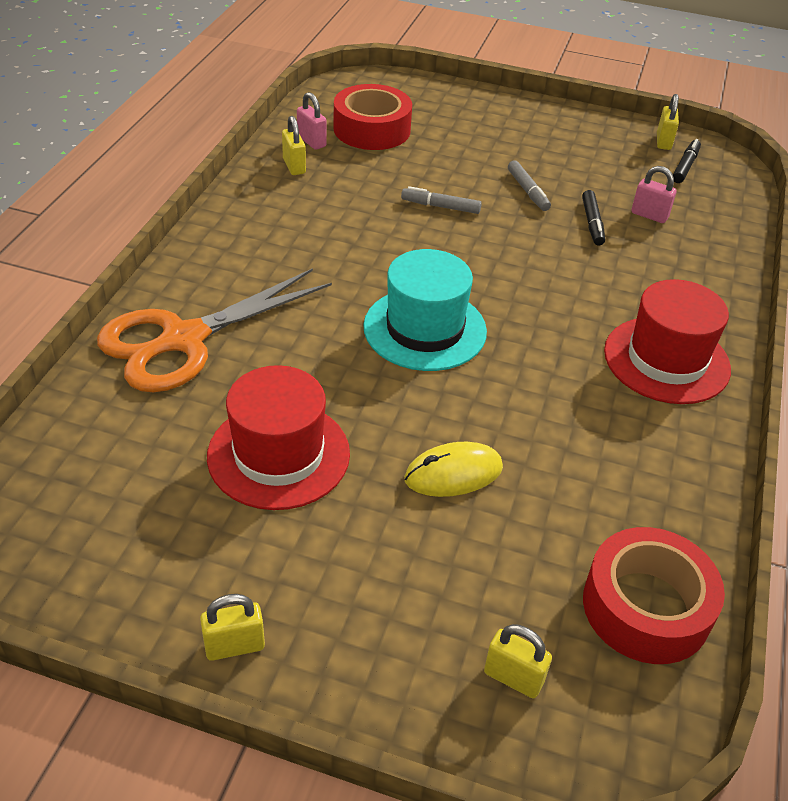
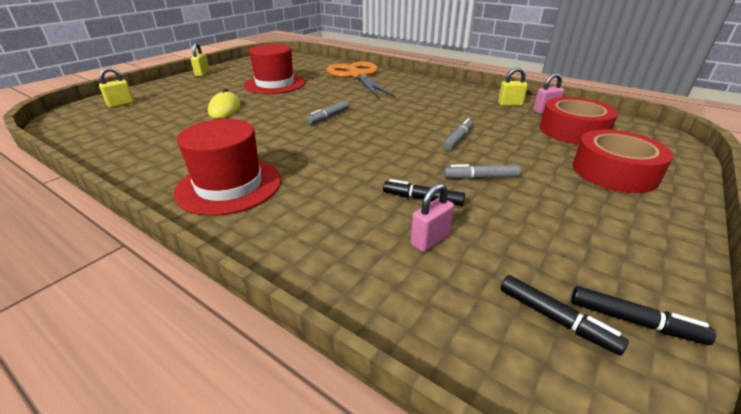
camera: 110 degrees right, 10 degrees down
(425, 329) = (329, 117): turquoise hat -> grey marker
(646, 607) = (96, 132): red tape -> red tape (614, 172)
(663, 142) = (633, 321): yellow padlock -> black marker

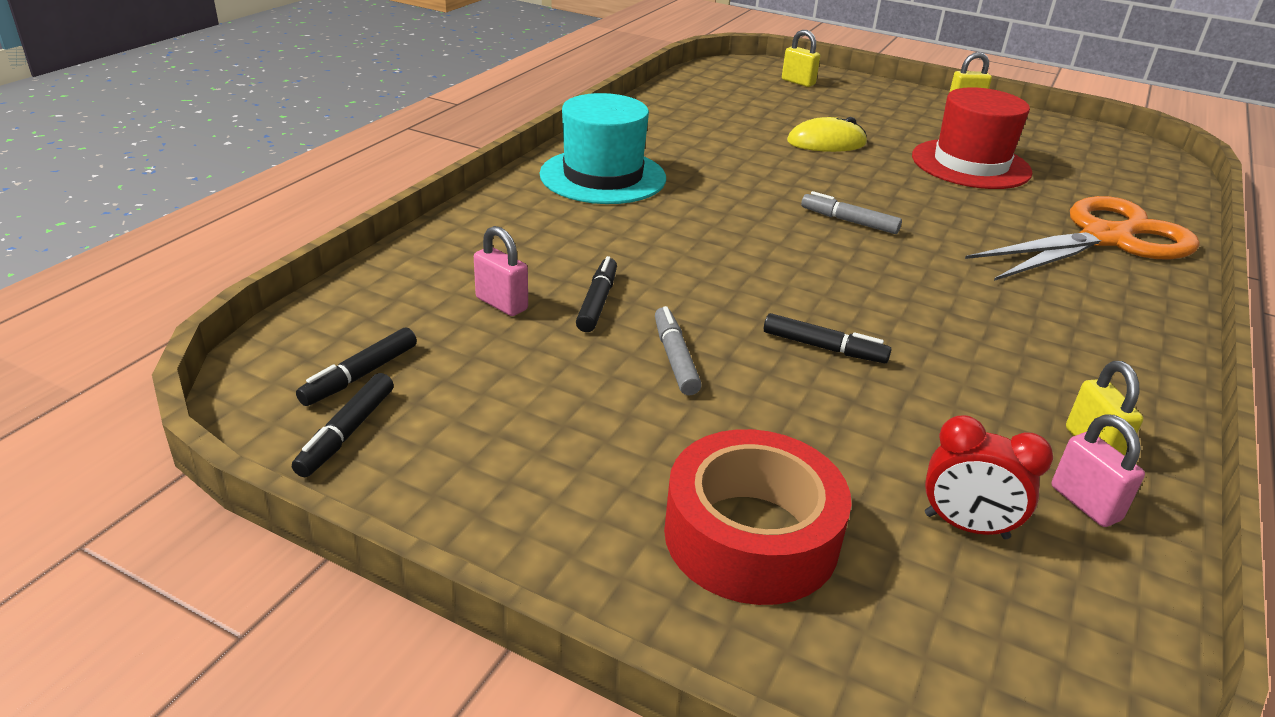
camera: 80 degrees right, 0 degrees up
(229, 185) = (603, 176): red hat -> turquoise hat
(458, 139) = (823, 347): grey marker -> black marker
(573, 131) = (966, 526): red tape -> red clock

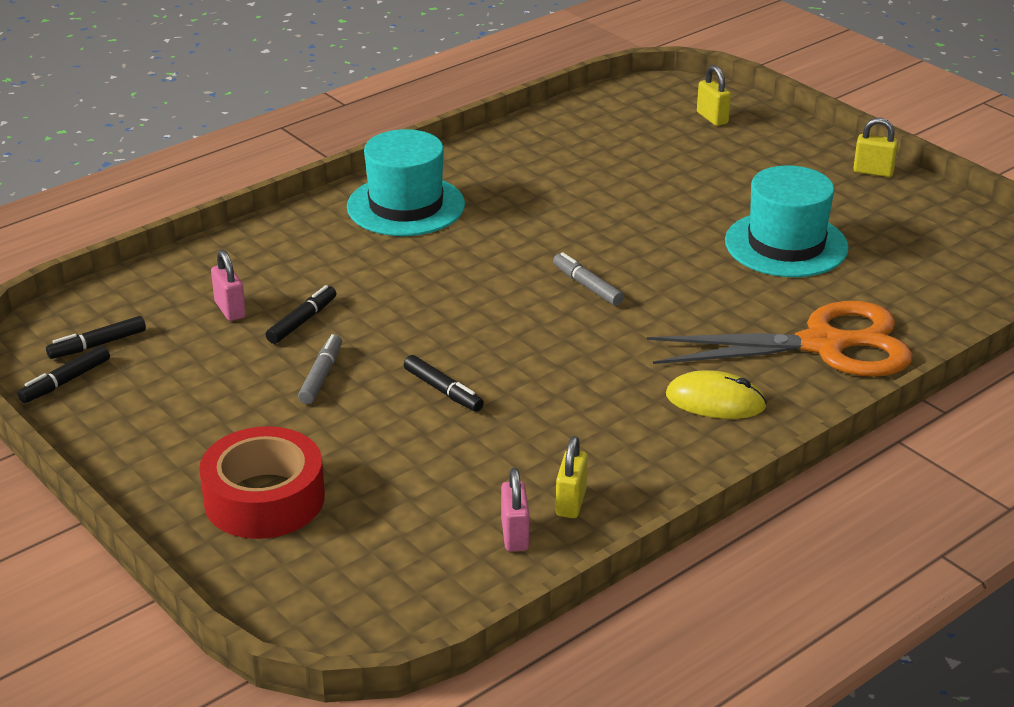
camera: 25 degrees right, 0 degrees up
(826, 142) = (660, 198): yellow mouse -> yellow mouse (715, 401)
(966, 526) = (412, 527): red clock -> none
(970, 164) = (786, 245): red hat -> turquoise hat

